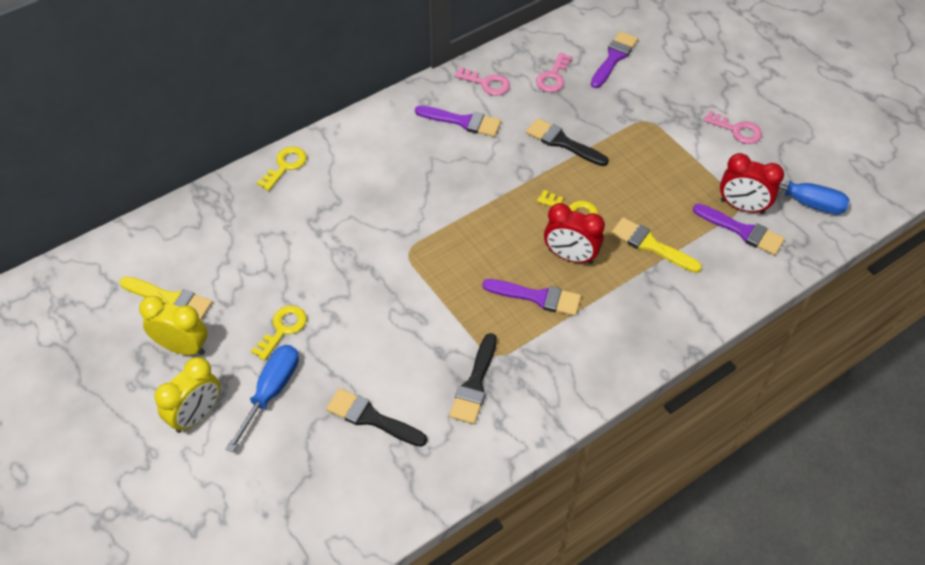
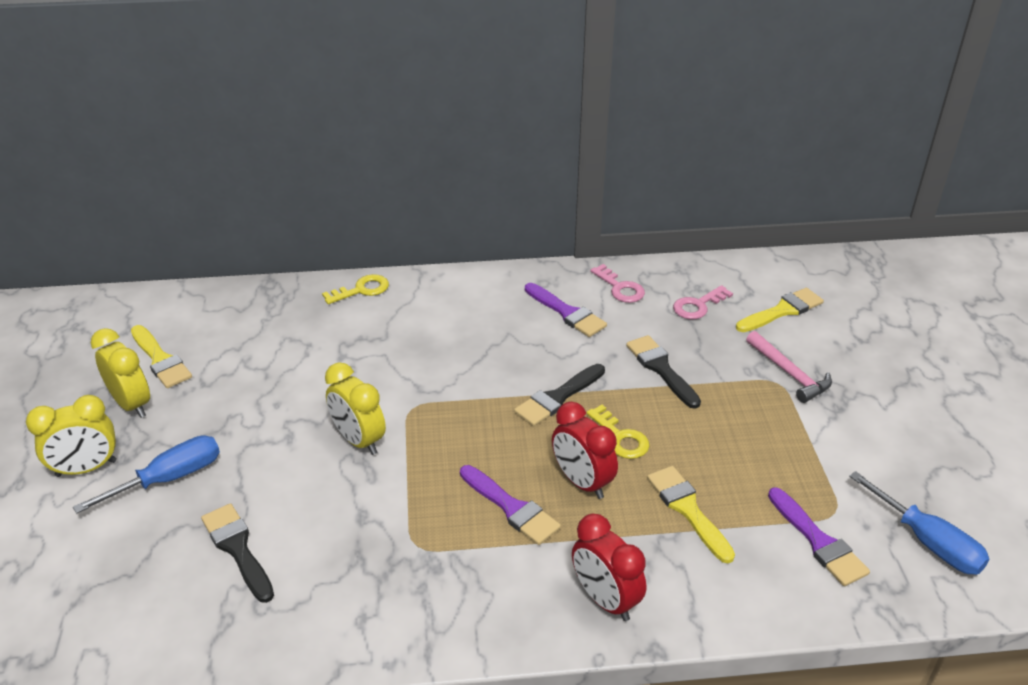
camera: 30 degrees right, 15 degrees down
(283, 329) = (232, 427): yellow key -> none
(390, 295) = (359, 440): none -> yellow clock
(475, 384) = (370, 565): black brush -> black brush (557, 397)
(614, 58) = (782, 311): purple brush -> yellow brush
(650, 110) = (790, 374): none -> pink hammer
(737, 130) = (887, 431): pink key -> none
(742, 206) = (837, 515): red clock -> red clock (605, 599)

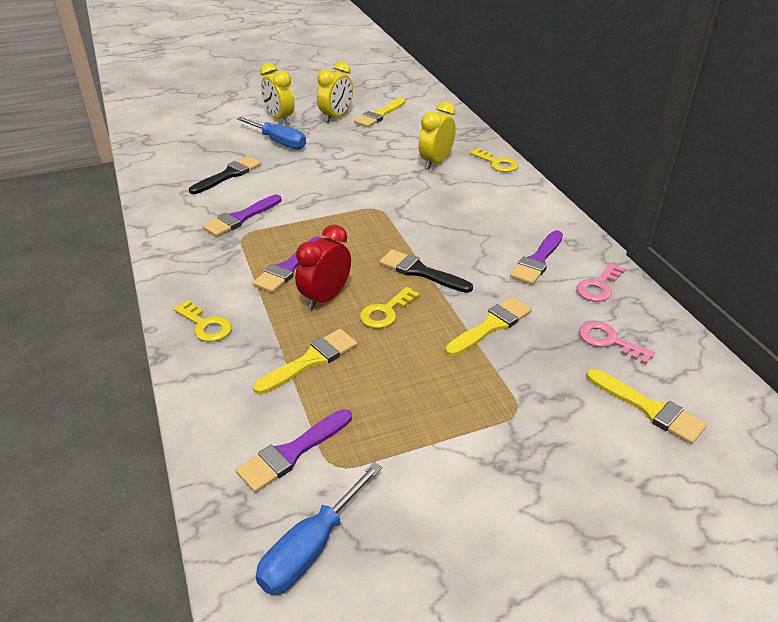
camera: 75 degrees right, 0 degrees up
(359, 440) = (334, 194): yellow clock -> yellow clock (436, 162)
(372, 545) = (240, 218): none -> purple brush
(605, 599) = (205, 325): red clock -> yellow key
(661, 369) = (491, 326): black brush -> yellow brush
(790, 374) = (536, 420): pink hammer -> none

